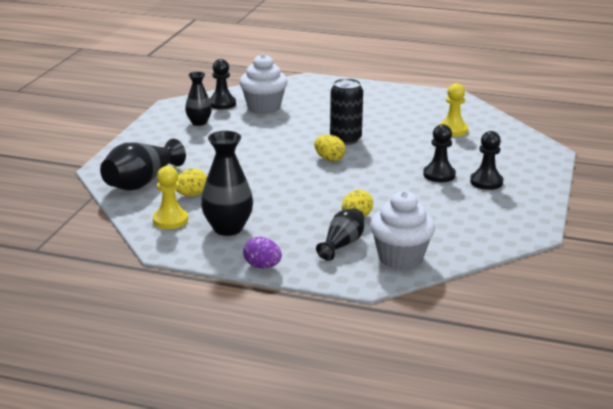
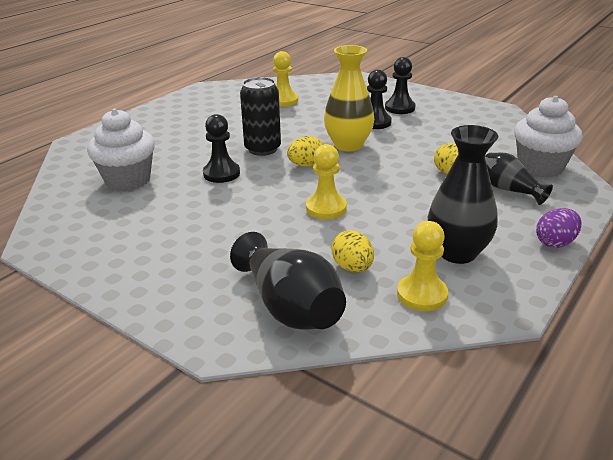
camera: 70 degrees left, 5 degrees up
(199, 122) = (126, 232): black vase -> none
(222, 104) = (82, 206): black pawn -> black pawn (221, 173)
(264, 176) = (326, 208): none -> yellow pawn
(379, 170) = (348, 145): none -> yellow vase

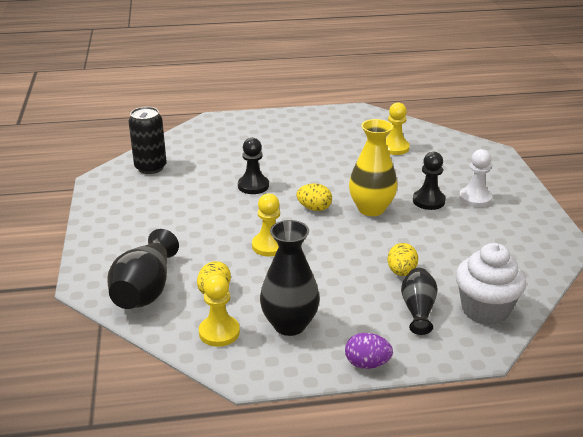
camera: 45 degrees right, 0 degrees up
(128, 180) = (197, 162): white cupcake -> none
(262, 149) = (309, 181): black can -> black can (150, 167)
(399, 108) = (475, 198): black pawn -> white pawn

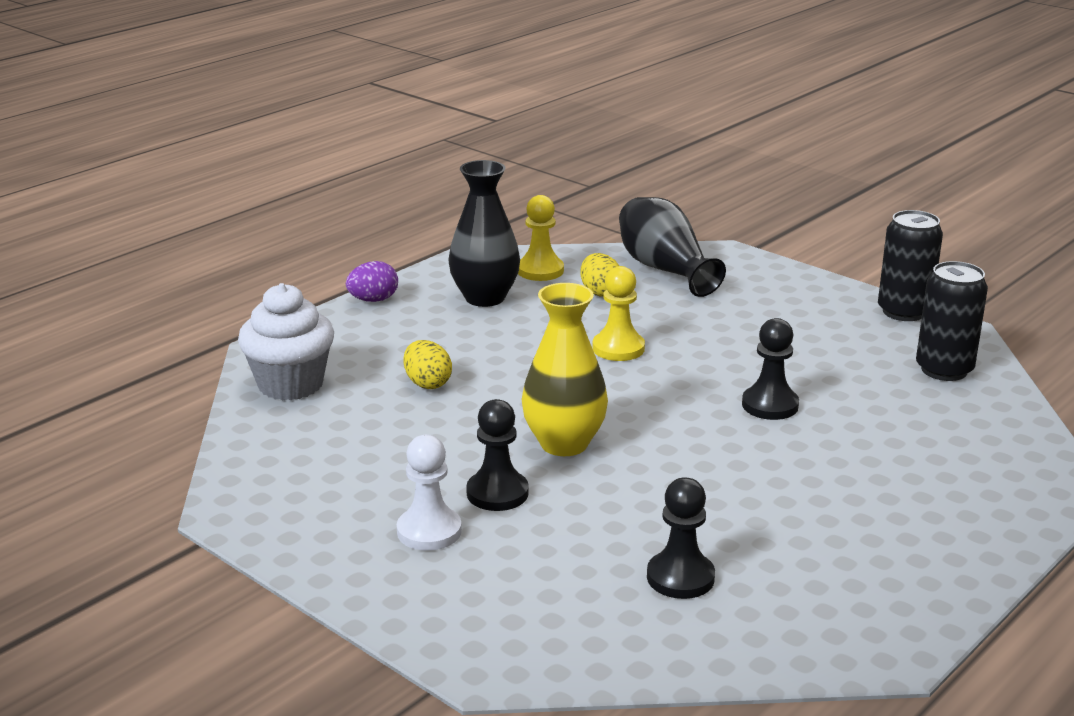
camera: 140 degrees right, 5 degrees down
(96, 199) = (903, 311): none -> black can
(314, 208) = (639, 411): yellow egg -> none
(394, 148) = (680, 577): yellow pawn -> black pawn
(418, 310) = (368, 356): black vase -> none

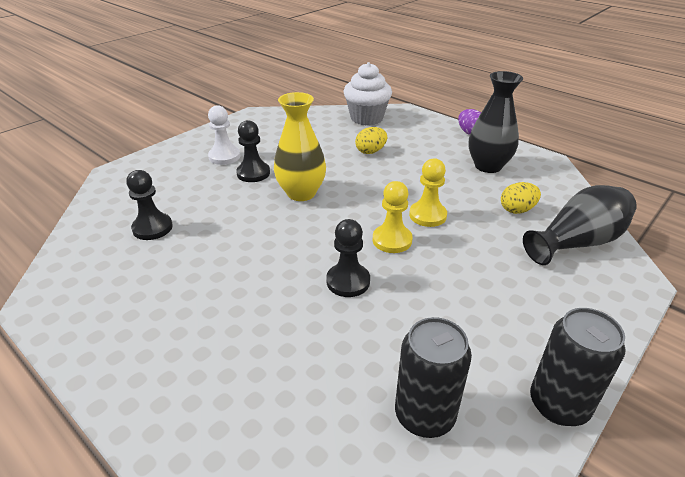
camera: 90 degrees right, 10 degrees up
(540, 270) = (542, 186): yellow pawn -> yellow pawn (392, 240)

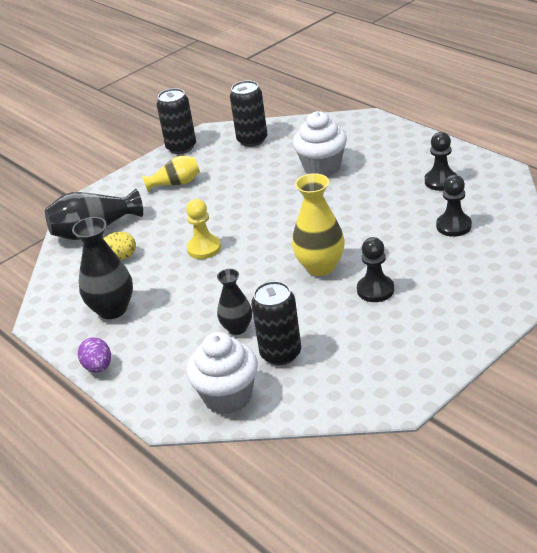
camera: 170 degrees left, 0 degrees up
(224, 156) = (416, 314): white pawn -> none
(293, 330) = (322, 167): none -> white cupcake
(333, 137) = (280, 353): none -> black can
(348, 281) = (283, 195): black pawn -> black pawn (441, 181)
(370, 151) = (237, 328): yellow egg -> black vase
(392, 240) = (243, 225): yellow pawn -> none
(515, 312) = (176, 183): none -> yellow vase

